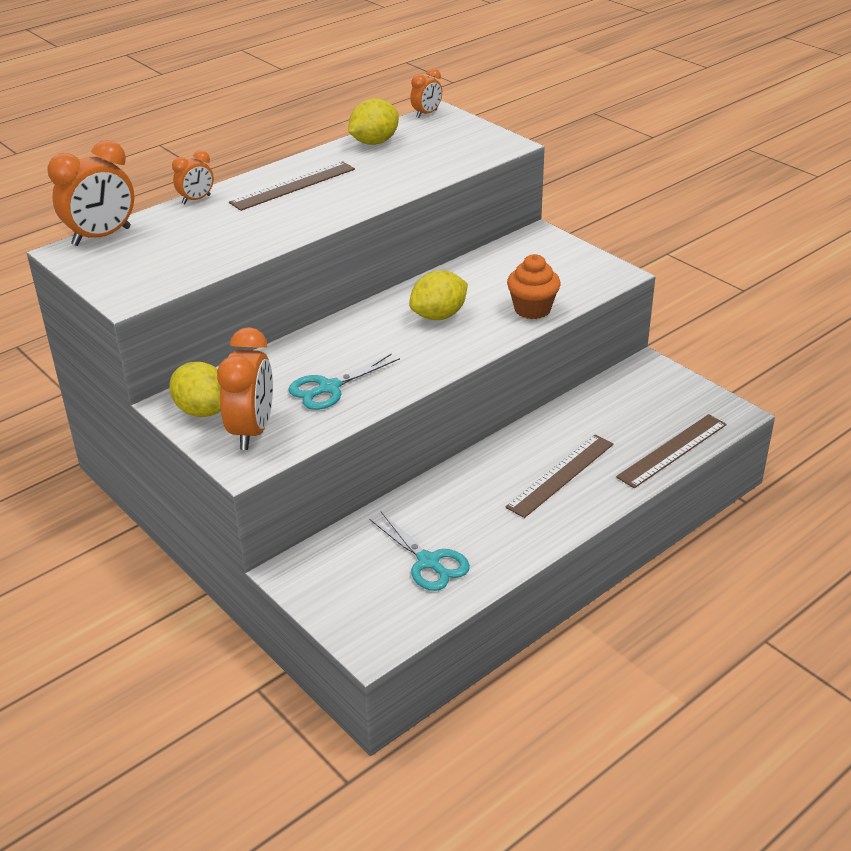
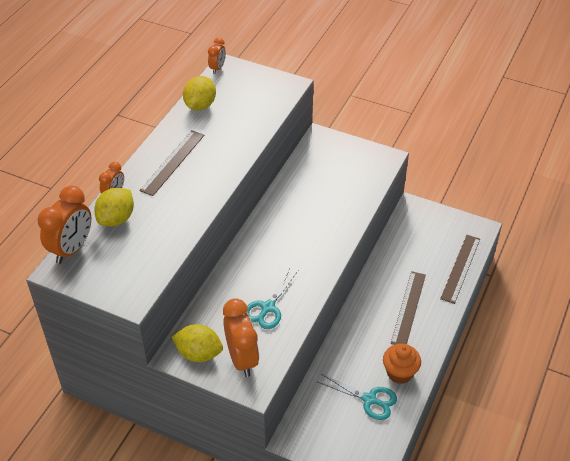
camera: 25 degrees left, 10 degrees up
(439, 316) = (299, 226): yellow lemon -> yellow lemon (116, 219)
(532, 309) = (353, 203): orange cupcake -> orange cupcake (399, 373)

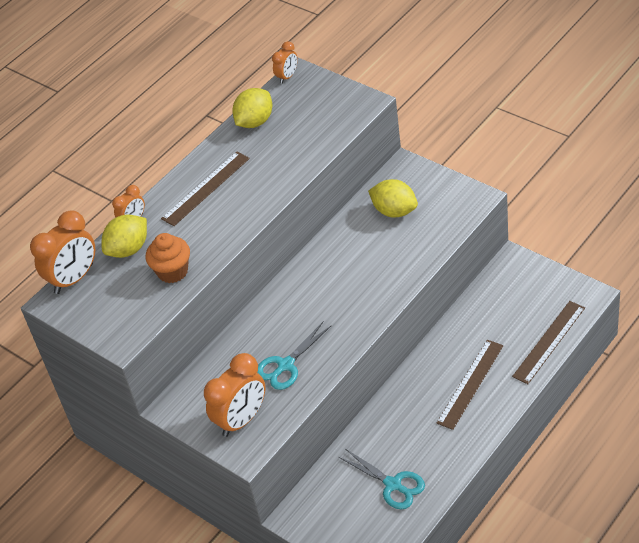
camera: 20 degrees right, 0 degrees up
(199, 353) = (197, 408): yellow lemon -> yellow lemon (394, 211)
(242, 359) = (242, 420): orange clock -> orange clock turned 45 degrees clockwise
(399, 373) = (437, 458): orange cupcake -> orange cupcake (172, 272)

